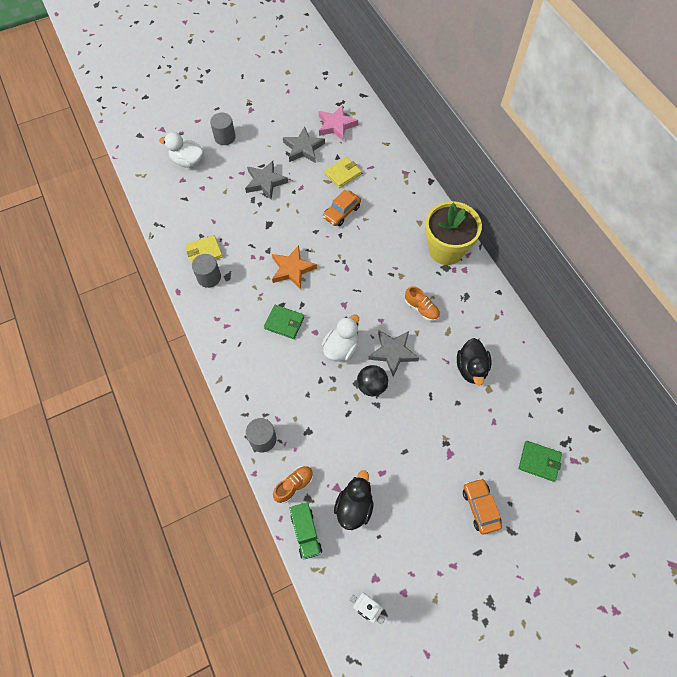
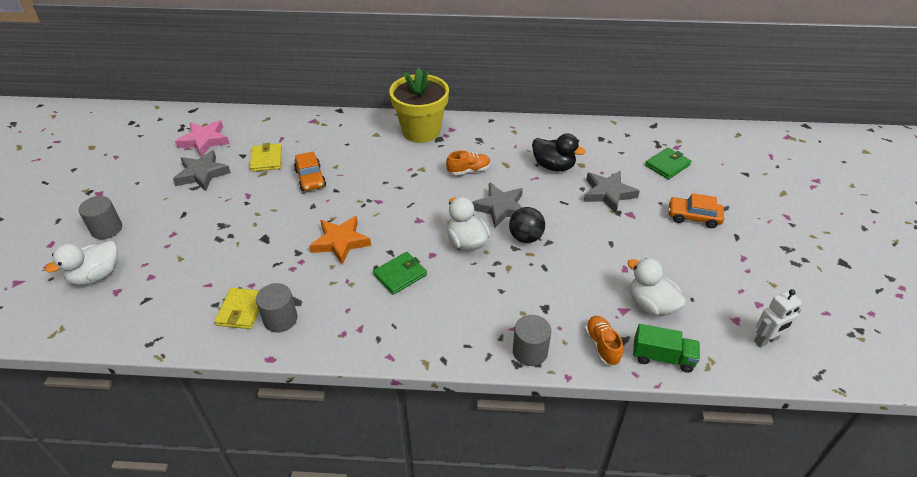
camera: 60 degrees left, 20 degrees down
(265, 182) = (208, 219): grey star -> grey star (608, 194)
(354, 506) = (651, 305): black duck -> white duck

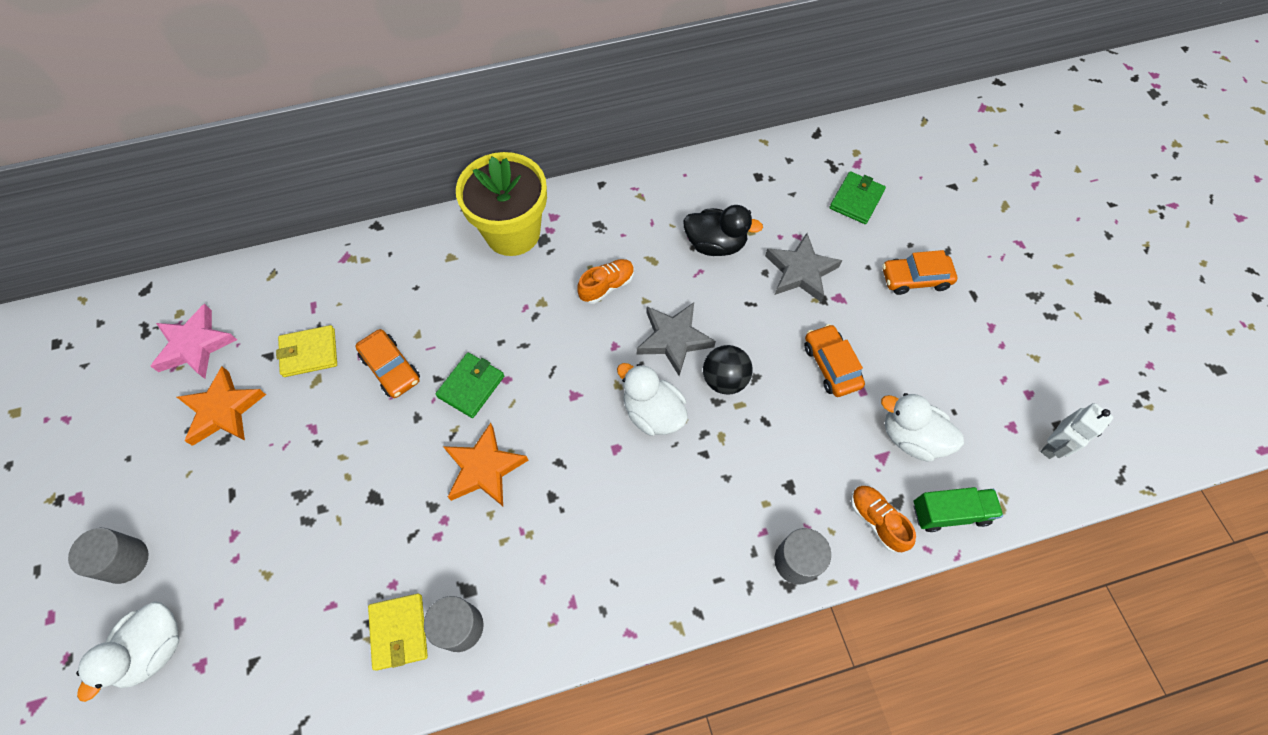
camera: 20 degrees left, 20 degrees up
(202, 174) = (223, 410): grey star -> orange star
(266, 159) = (309, 353): yellow wallet -> yellow wallet turned 75 degrees counterclockwise
(400, 275) = (588, 496): green wallet -> green wallet (471, 386)
(607, 249) = (831, 365): none -> orange car

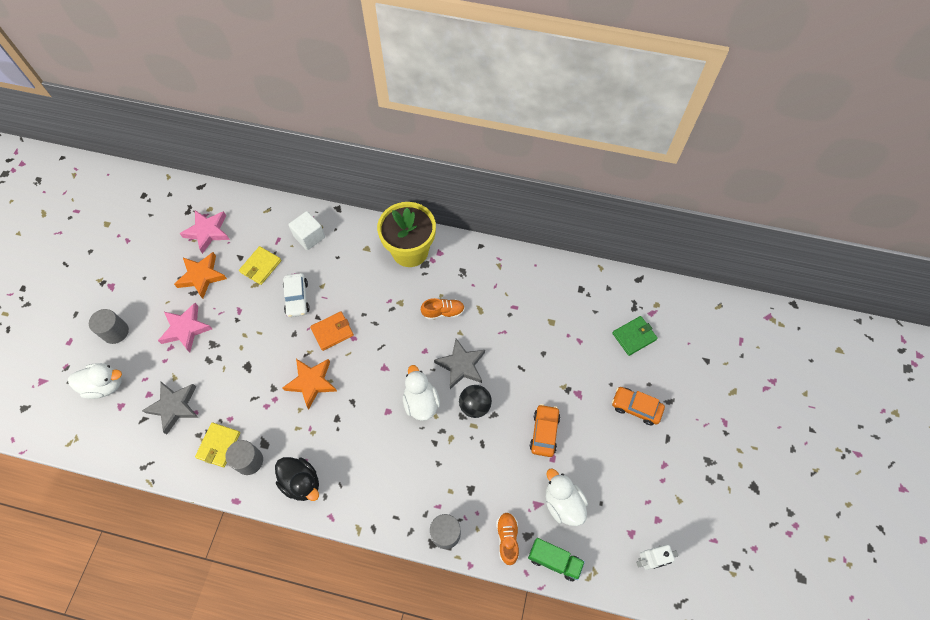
camera: 30 degrees right, 0 degrees up
(154, 649) = (105, 385): white duck -> white duck turned 150 degrees counterclockwise
(243, 496) = (186, 329): none -> pink star
(309, 353) = (261, 266): yellow wallet -> yellow wallet turned 75 degrees counterclockwise
(358, 280) = (309, 237): none -> white cube
(391, 368) = (297, 298): orange car -> white car
(471, 386) = (332, 332): green wallet -> orange wallet
(715, 244) = (524, 319): black duck -> black duck (301, 482)
(800, 271) = (565, 364): grey star -> grey star (174, 407)

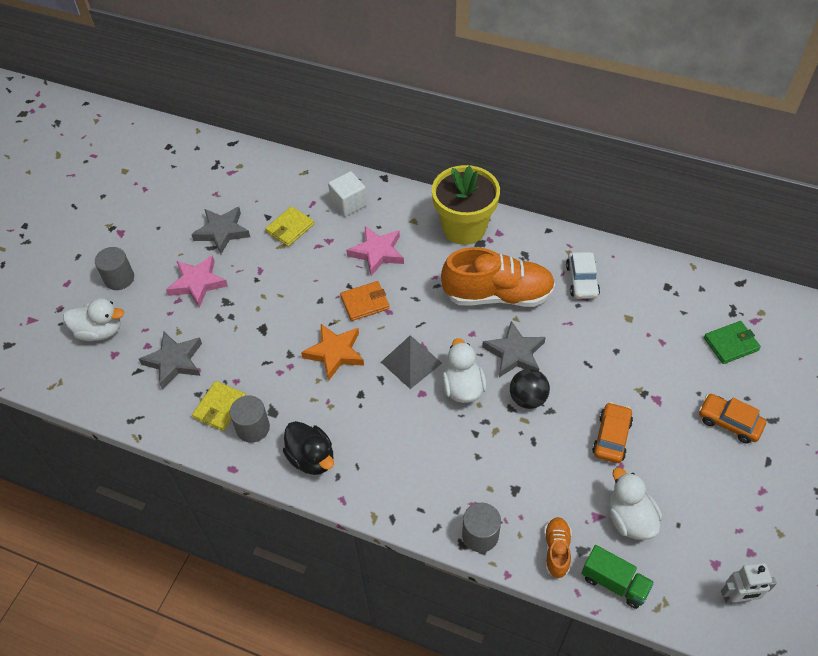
camera: 10 degrees right, 10 degrees down
(201, 276) = (222, 232): orange star -> grey star
(207, 232) = (234, 188): pink star -> pink star (377, 253)
(297, 298) = (327, 264): white car -> white car (581, 281)
(376, 384) = (411, 362): none -> grey pyramid
(443, 312) = (498, 295): orange shoe -> orange shoe, size x2.14

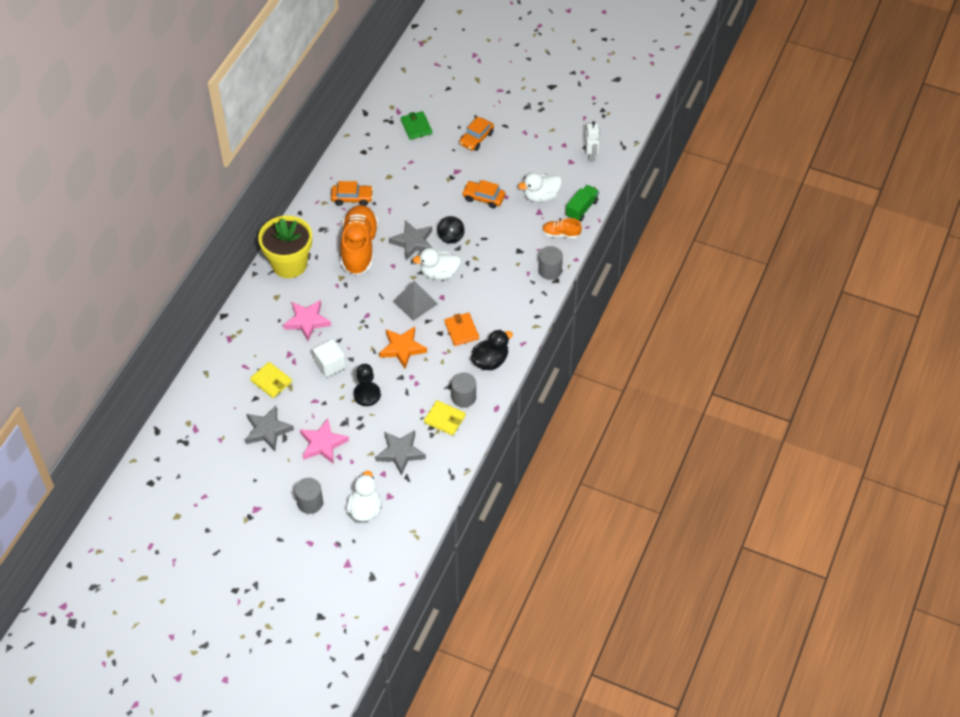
camera: 90 degrees left, 0 degrees up
(264, 320) = (367, 395): none -> black pawn
(348, 203) = (249, 340): white cube -> white cube (330, 365)
(365, 302) = (356, 330): orange wallet -> orange wallet (461, 330)
(581, 281) = (352, 198): white car -> orange car

